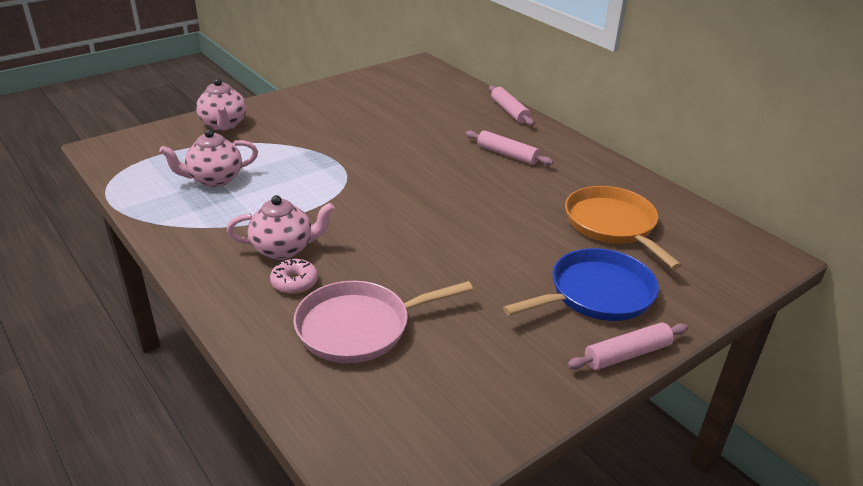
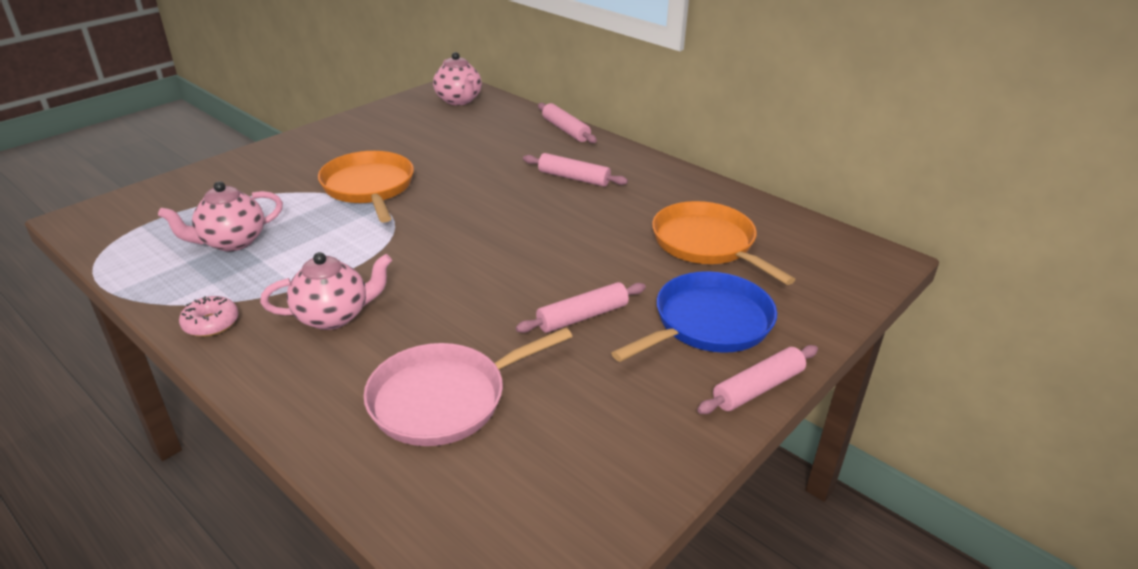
camera: 10 degrees left, 0 degrees up
(224, 125) = (232, 176): pink teapot -> pink teapot (459, 100)
(294, 282) = (355, 355): pink donut -> pink donut (211, 323)
(331, 145) = (369, 187): none -> orange pan
(488, 274) = (582, 317): none -> pink rolling pin

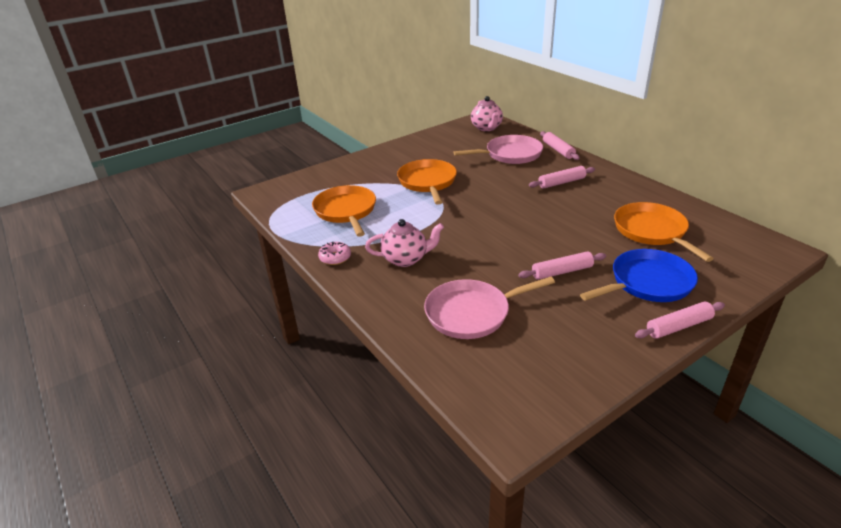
camera: 15 degrees right, 0 degrees up
(232, 242) = (346, 211): pink teapot -> orange pan
(496, 139) = (510, 154): none -> pink pan
(573, 178) = (561, 182): pink rolling pin -> pink rolling pin turned 60 degrees counterclockwise

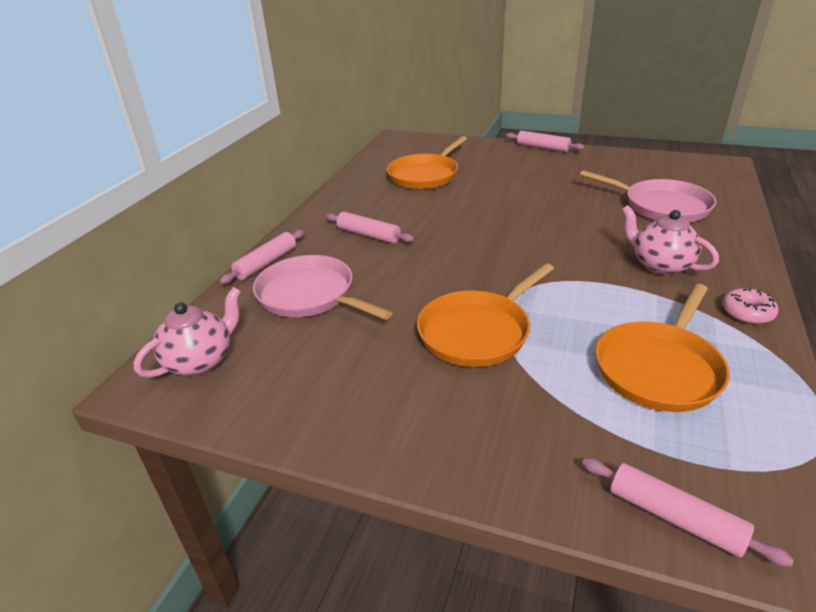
camera: 125 degrees left, 0 degrees up
(562, 272) = (544, 191): pink rolling pin -> pink rolling pin (674, 517)
(648, 282) = (507, 163): blue pan -> none

